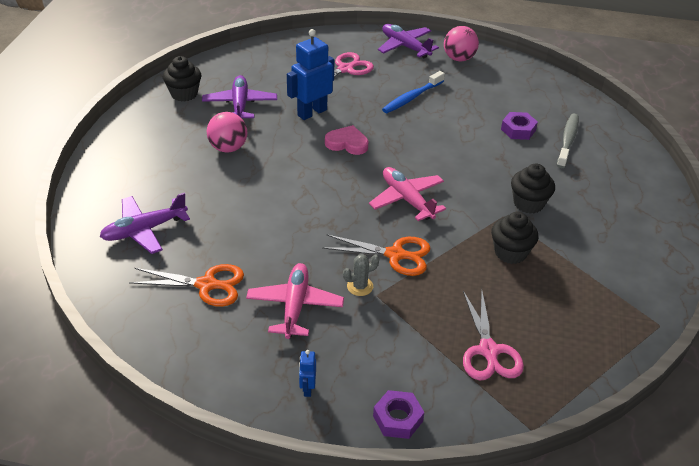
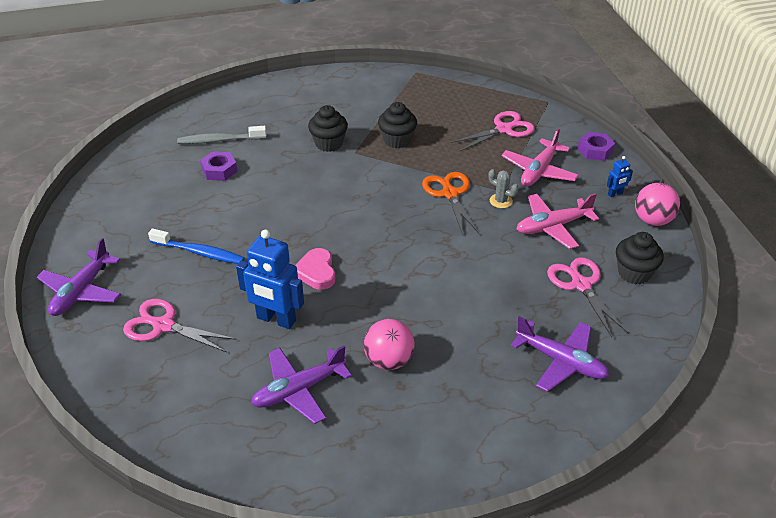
camera: 115 degrees left, 0 degrees up
(184, 94) = (308, 460): black cupcake -> black cupcake (634, 273)
(207, 285) = (580, 284): orange scissors -> pink scissors
(407, 199) = (375, 207): pink plane -> pink plane (539, 171)
(459, 58) = (92, 240): pink ball -> pink ball (652, 220)

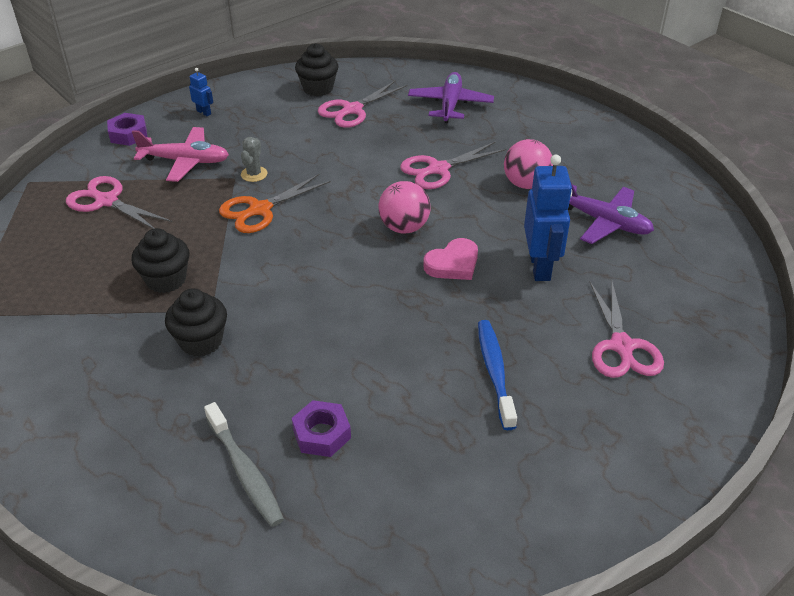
camera: 115 degrees left, 0 degrees up
(81, 291) = (643, 452): purple plane -> none
(447, 309) = (438, 169): none -> pink scissors
(552, 226) = (278, 137): pink plane -> none
(652, 220) = (236, 89): pink ball -> pink ball (404, 227)

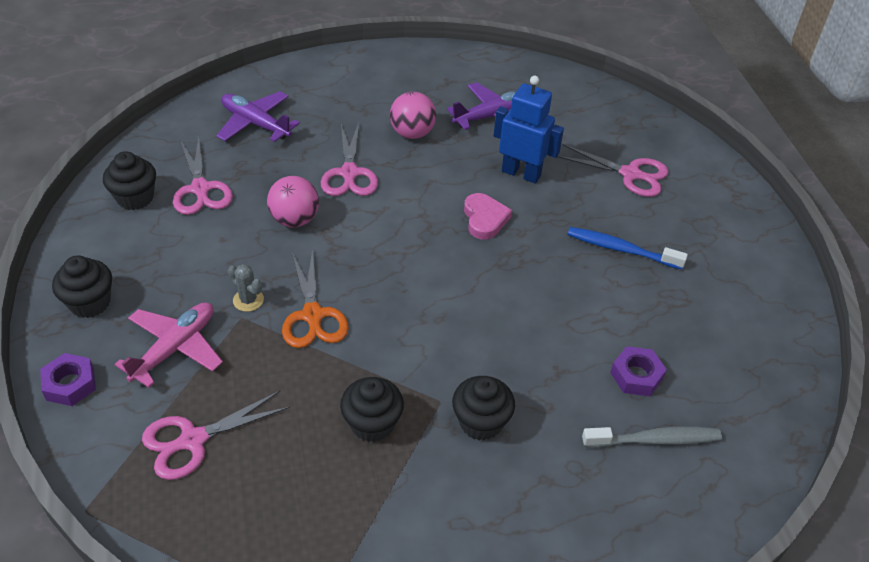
camera: 65 degrees left, 5 degrees up
(204, 112) = (90, 303): blue robot -> black cupcake
(404, 227) = (415, 228): pink ball -> pink ball (295, 219)

